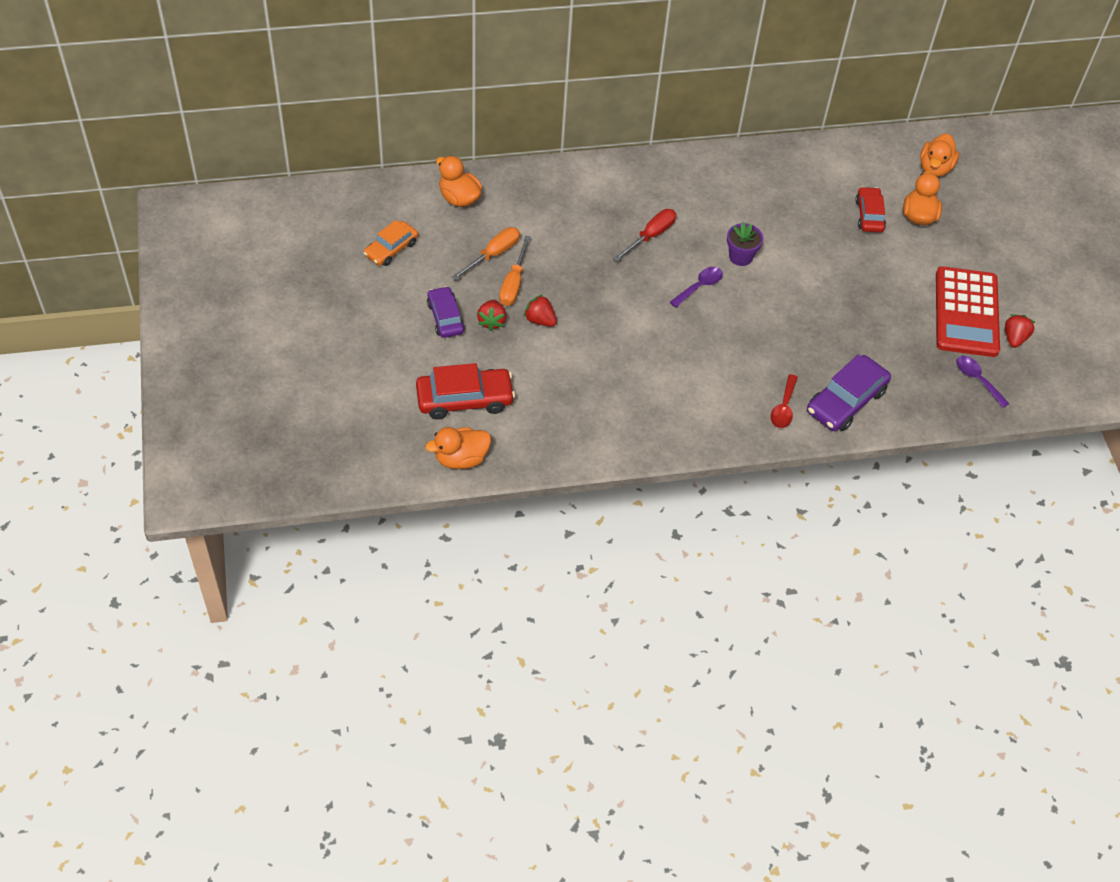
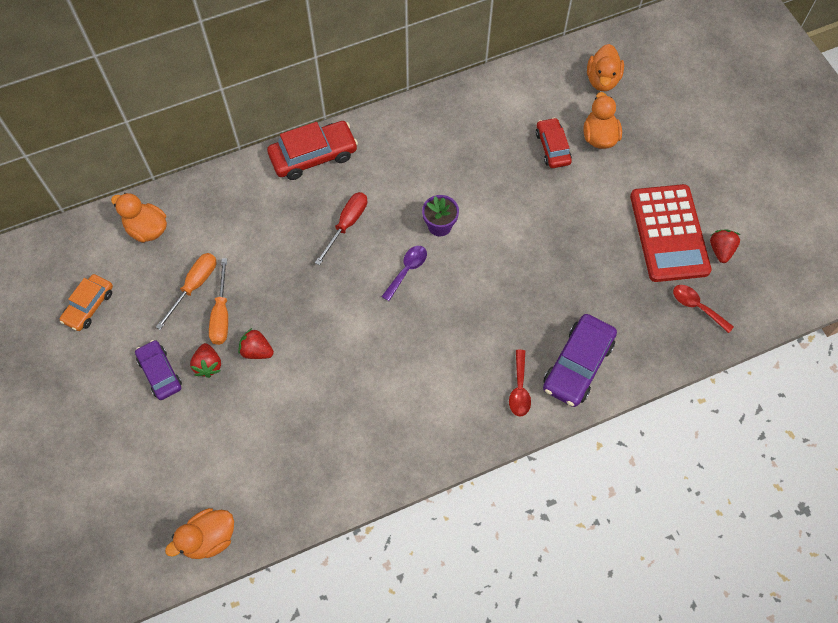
camera: 10 degrees left, 10 degrees up
(464, 399) = (199, 465): red car -> red car (313, 156)
(977, 380) = (697, 307): purple spoon -> red spoon

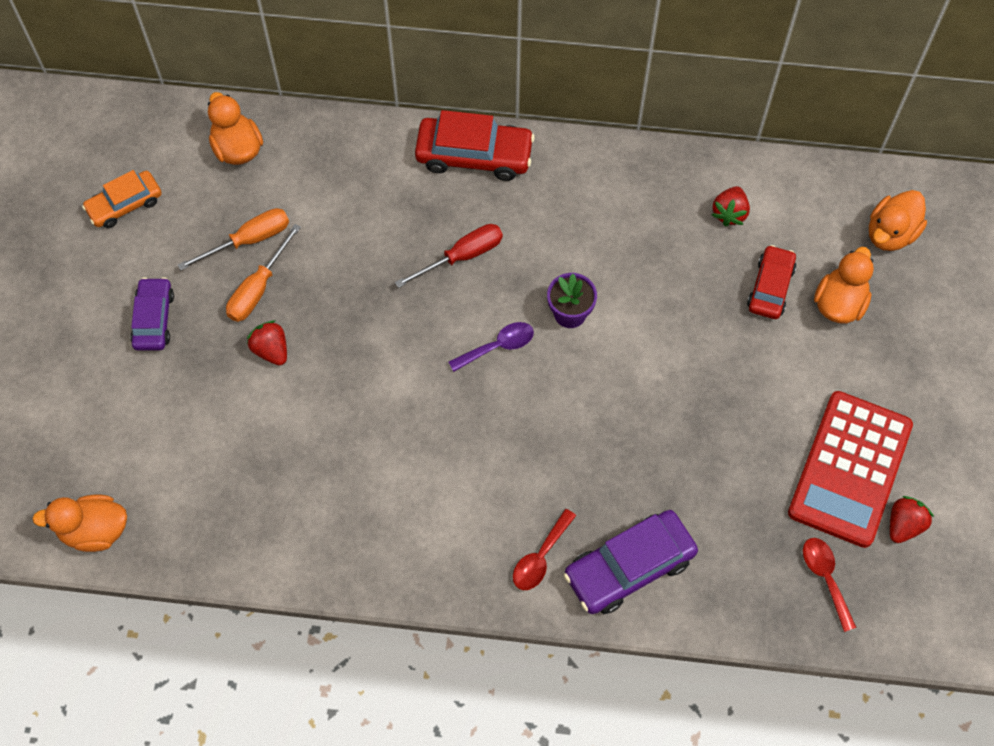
camera: 30 degrees right, 0 degrees up
(208, 365) = (209, 338): red strawberry -> red strawberry (729, 213)

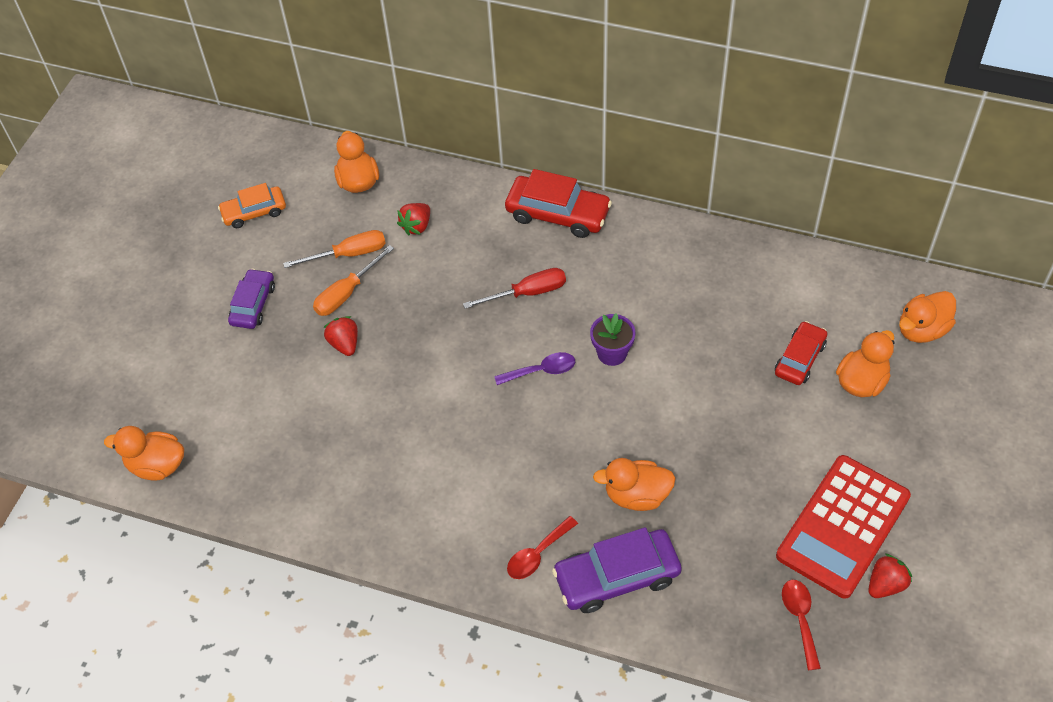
camera: 15 degrees right, 10 degrees down
(631, 473) = (636, 495): none -> orange duck
(729, 213) = (775, 292): red strawberry -> red strawberry (416, 226)

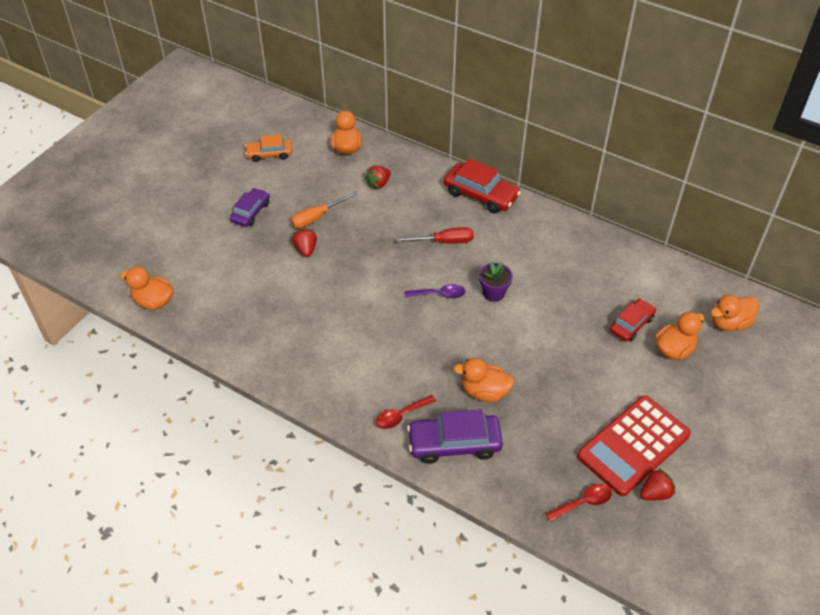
camera: 10 degrees right, 5 degrees down
(349, 254) = (326, 193): orange screwdriver -> none
(800, 619) = (583, 503): red spoon -> red spoon turned 60 degrees clockwise

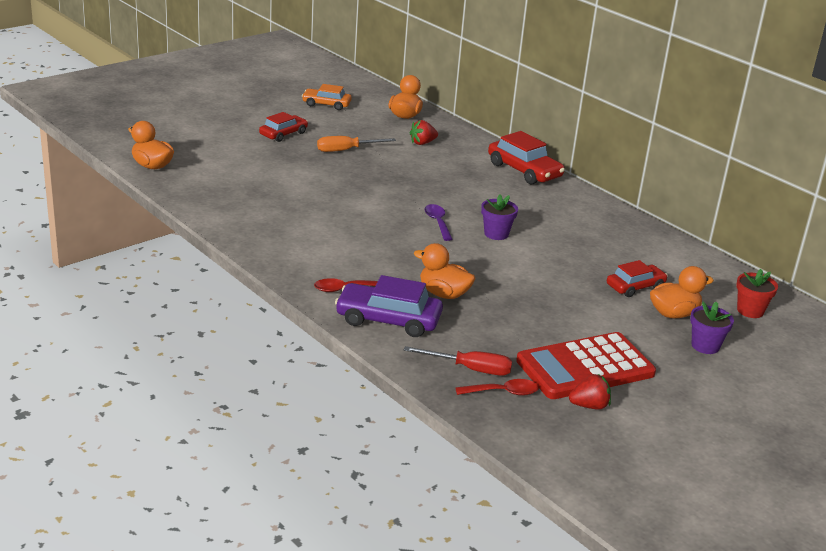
camera: 15 degrees right, 20 degrees down
(251, 212) = (283, 134): purple car -> red car
(306, 249) = (321, 167): red strawberry -> none
(439, 294) = (438, 222): purple spoon -> purple spoon turned 120 degrees counterclockwise
(444, 242) = (466, 191): red screwdriver -> red screwdriver (470, 369)
(712, 382) = (705, 346): none -> purple flower pot
(729, 323) = (750, 311): orange duck -> red flower pot

